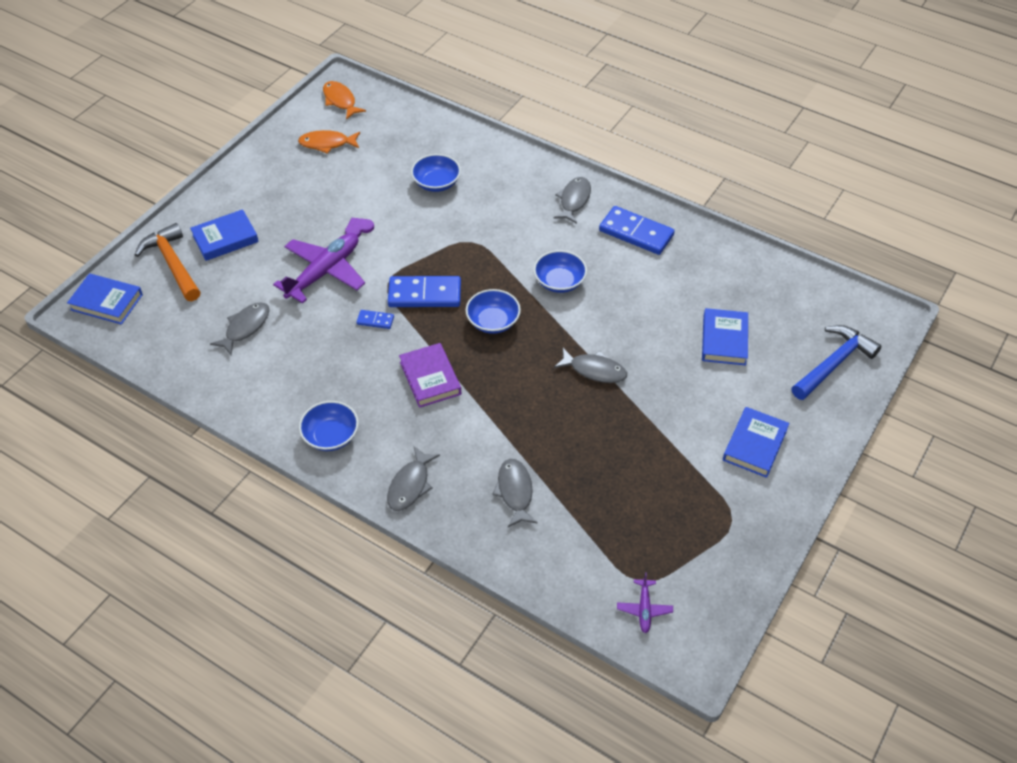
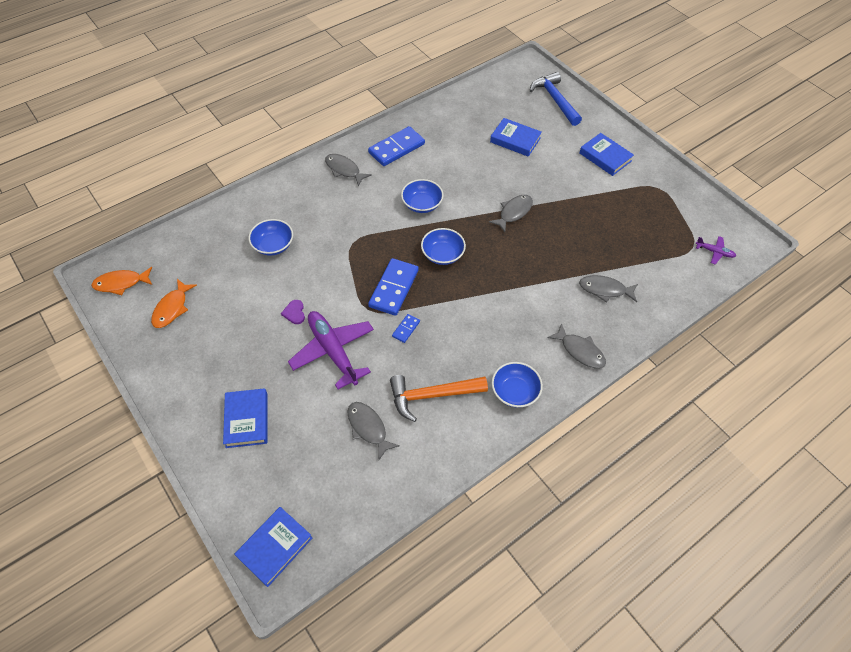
camera: 70 degrees left, 5 degrees up
(173, 264) = (255, 474): orange hammer -> orange hammer (432, 395)
(430, 378) = (482, 309): purple book -> none

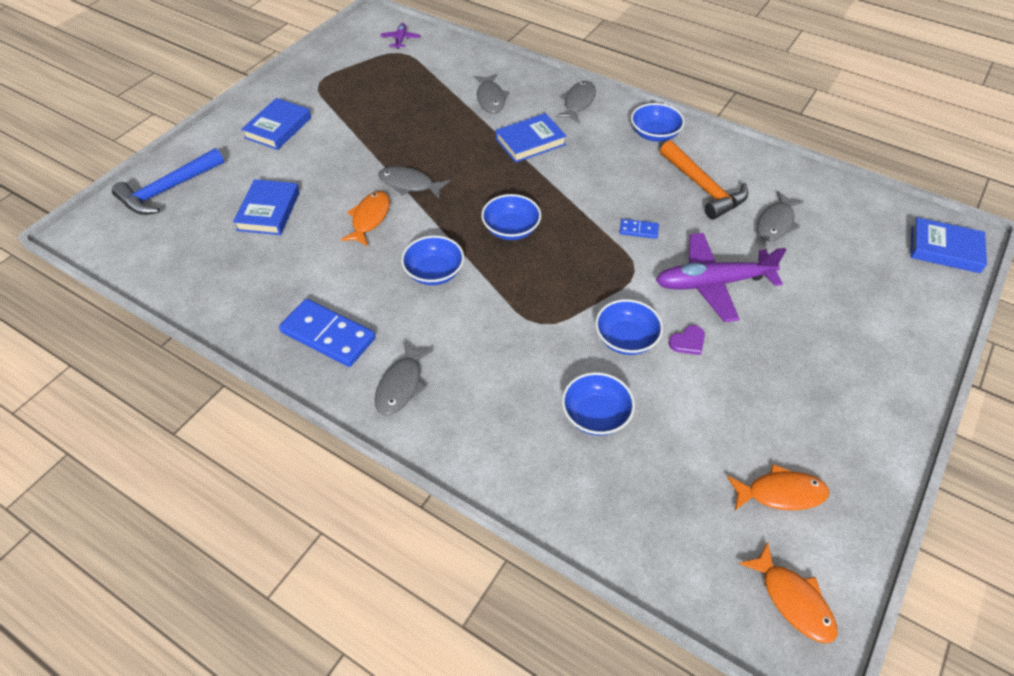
camera: 110 degrees left, 5 degrees down
(247, 420) = (853, 327): blue book -> blue book (530, 142)
(316, 281) = (626, 339): none -> blue bowl
(333, 351) = (712, 283): purple plane -> purple plane turned 45 degrees clockwise
(394, 288) = (589, 257): blue domino -> none
(487, 185) = (369, 218): none -> orange fish

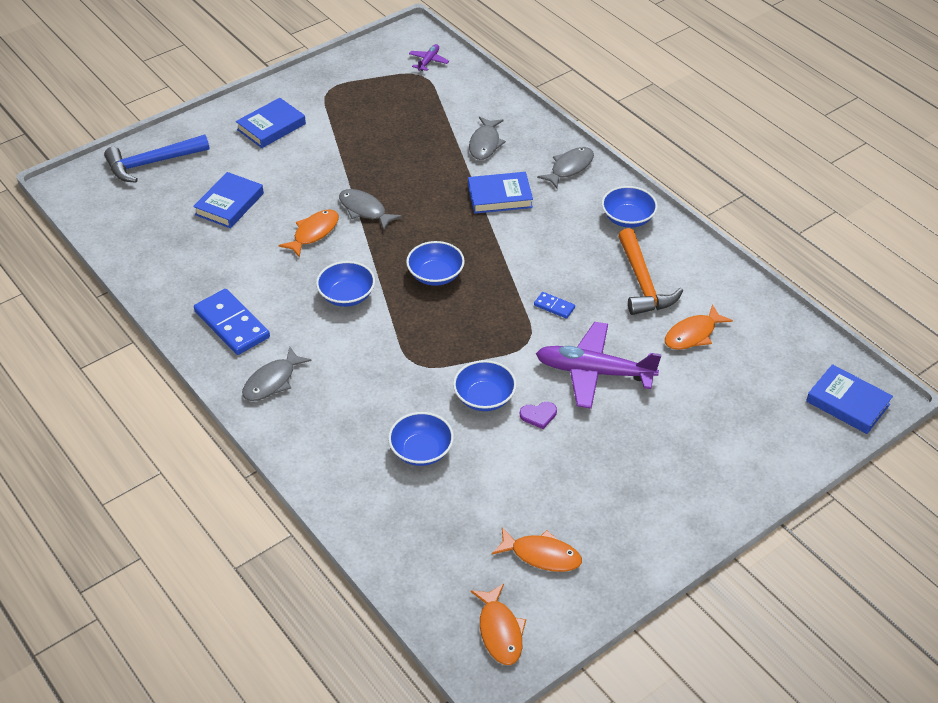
camera: 20 degrees right, 5 degrees down
(776, 223) = (693, 334): grey fish -> orange fish

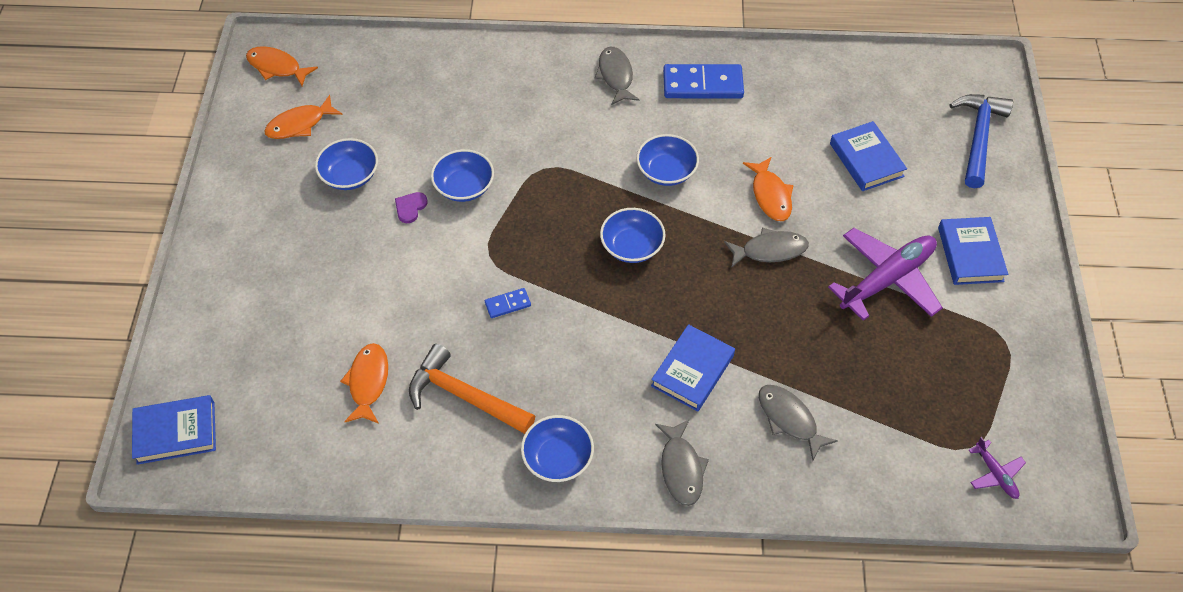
camera: 130 degrees right, 10 degrees up
(421, 450) = (457, 118): blue bowl -> blue bowl (350, 175)
(594, 372) = (410, 276): purple plane -> purple plane (887, 279)

